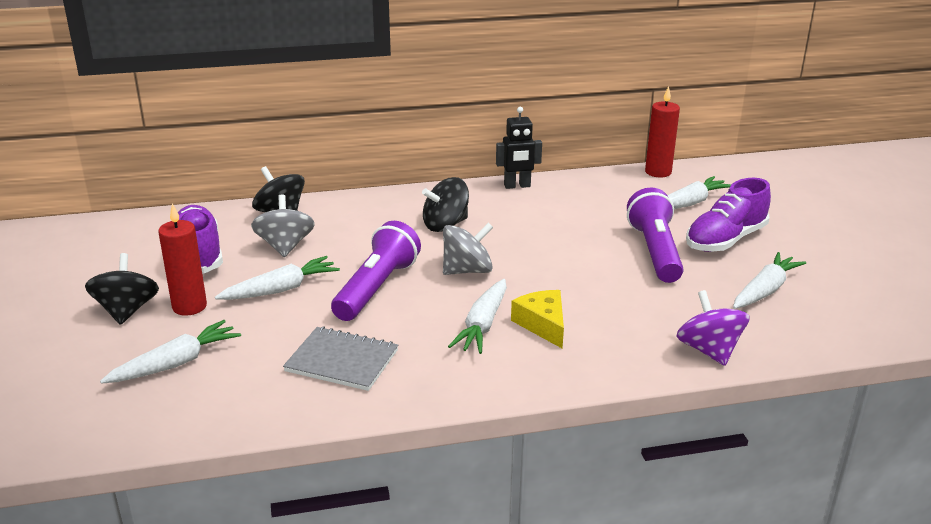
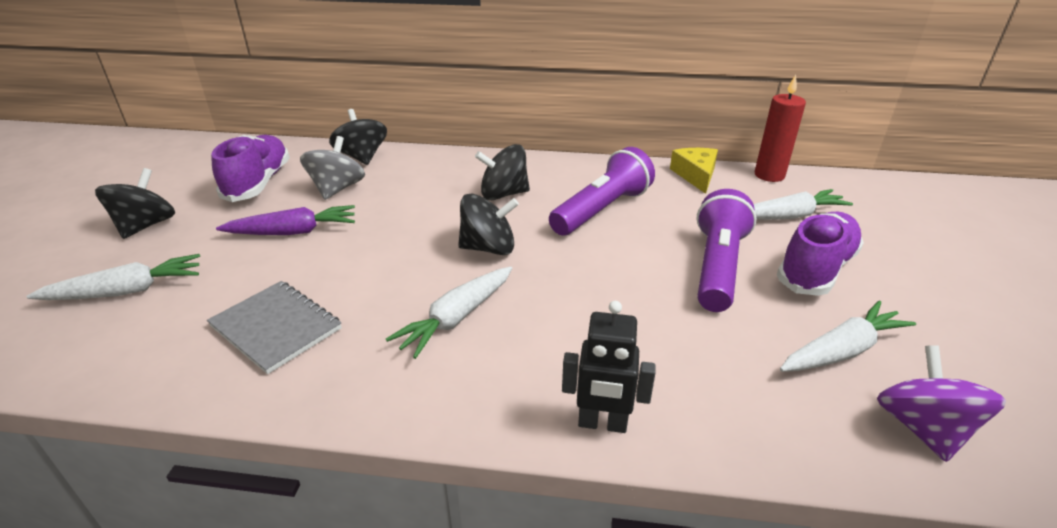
camera: 20 degrees right, 5 degrees up
(189, 306) = (199, 233): red candle -> none
(280, 289) = (293, 232): white carrot -> purple carrot
(376, 288) = (382, 249): purple flashlight -> purple flashlight (601, 210)
(467, 270) = (488, 248): grey spinning top -> black spinning top
(517, 186) = (605, 166): black robot -> black robot (602, 424)
(543, 324) = (525, 333): yellow cheese -> yellow cheese (695, 175)
(709, 350) = (719, 426): purple spinning top -> purple spinning top (922, 428)
(725, 240) = (815, 269): purple shoe -> purple shoe turned 150 degrees clockwise

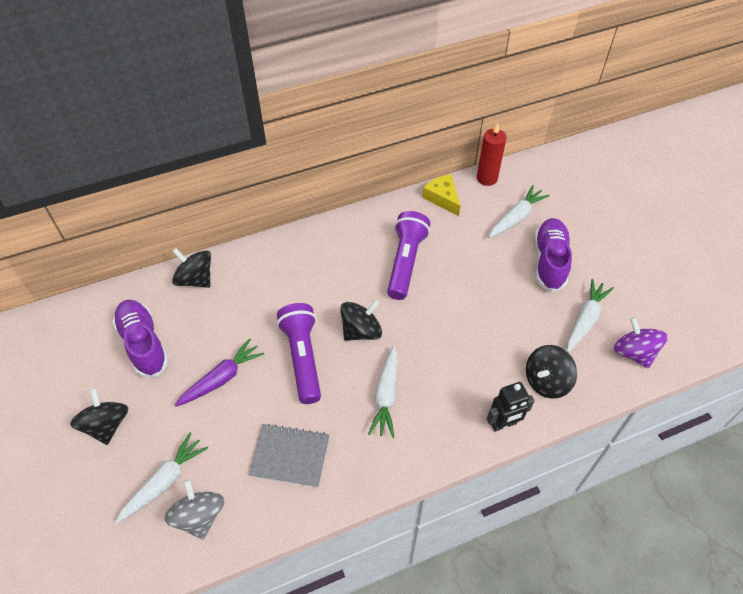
camera: 30 degrees left, 20 degrees up
(337, 189) = (210, 322): grey spinning top -> grey spinning top (199, 516)
(503, 194) = (332, 274): black spinning top -> black spinning top (546, 381)
(717, 267) = (499, 284): purple flashlight -> purple flashlight (303, 358)

